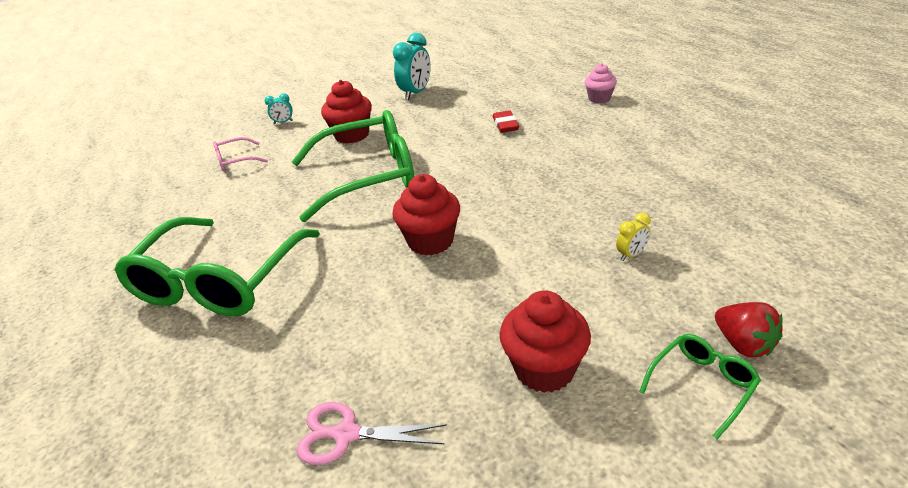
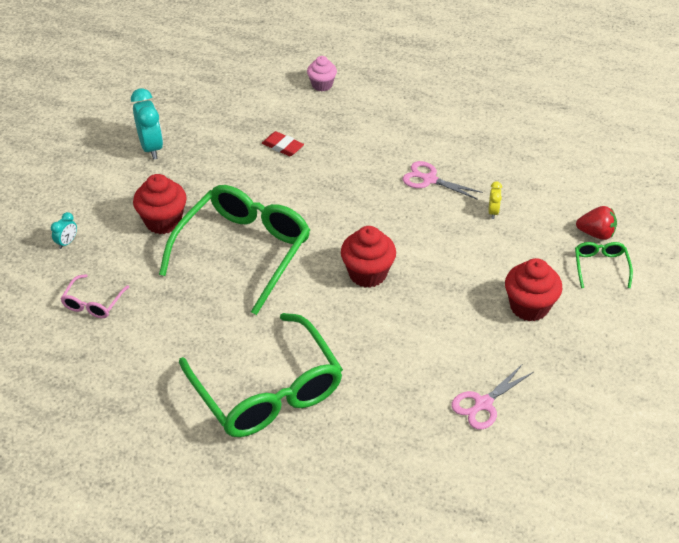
camera: 50 degrees left, 10 degrees up
(600, 198) = (429, 179): none -> pink scissors

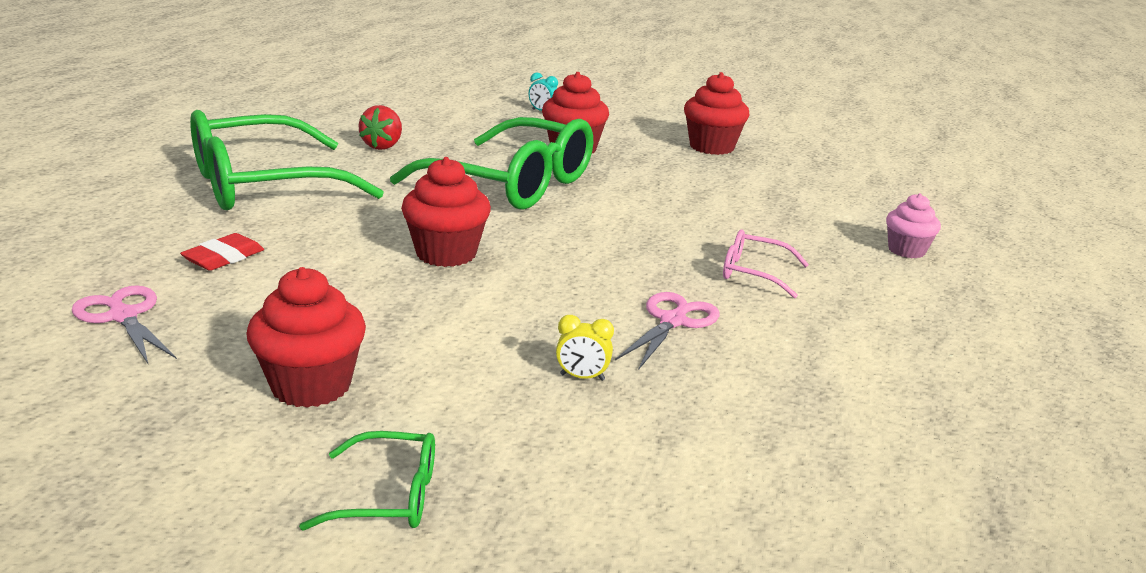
camera: 90 degrees right, 20 degrees down
(93, 303) = (445, 119): pink glasses -> pink glasses (753, 273)
(151, 148) = (712, 147): turquoise clock -> red cupcake
(282, 146) = (735, 215): red eraser -> red eraser (224, 258)
(596, 234) = (499, 507): red strawberry -> red strawberry (383, 146)

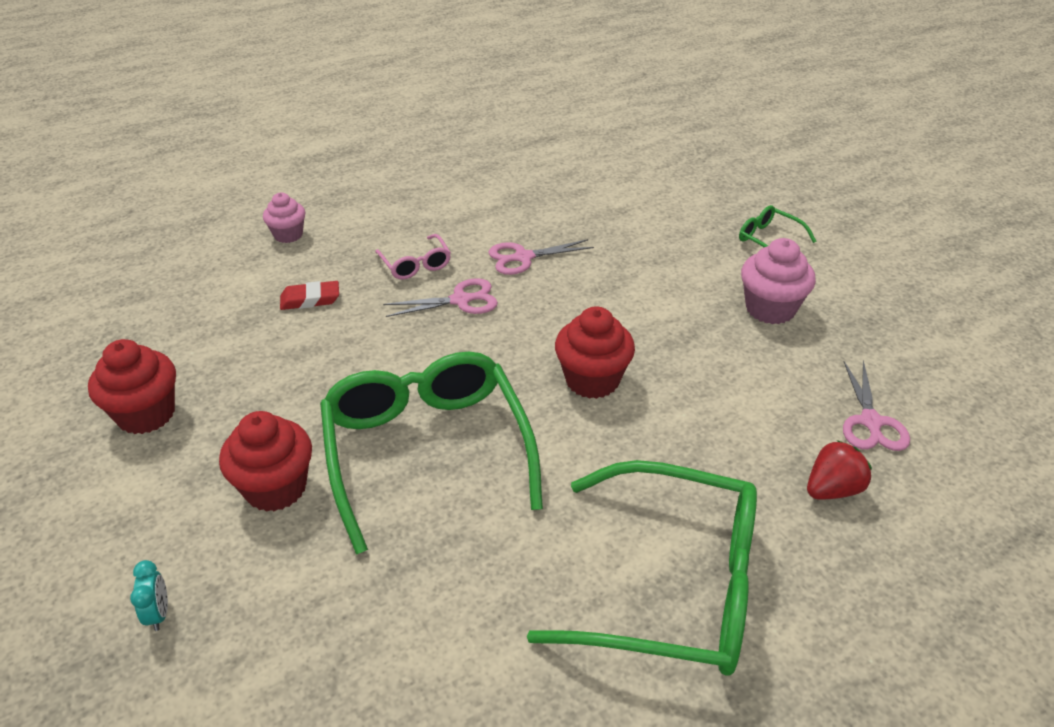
camera: 135 degrees left, 15 degrees up
(224, 258) = (771, 461): red eraser -> red eraser (310, 299)
(311, 386) = (770, 309): red cupcake -> pink cupcake
(383, 146) = (466, 618): red strawberry -> red strawberry (832, 489)
(582, 377) = (620, 250): yellow clock -> none
(656, 263) = (460, 300): none -> pink scissors

